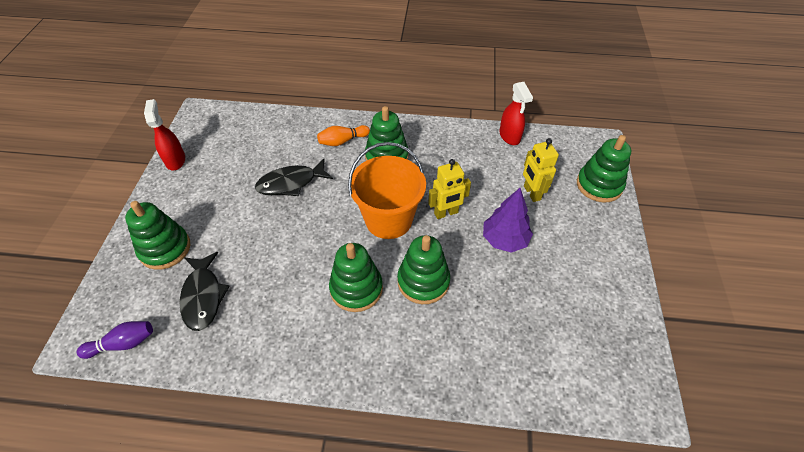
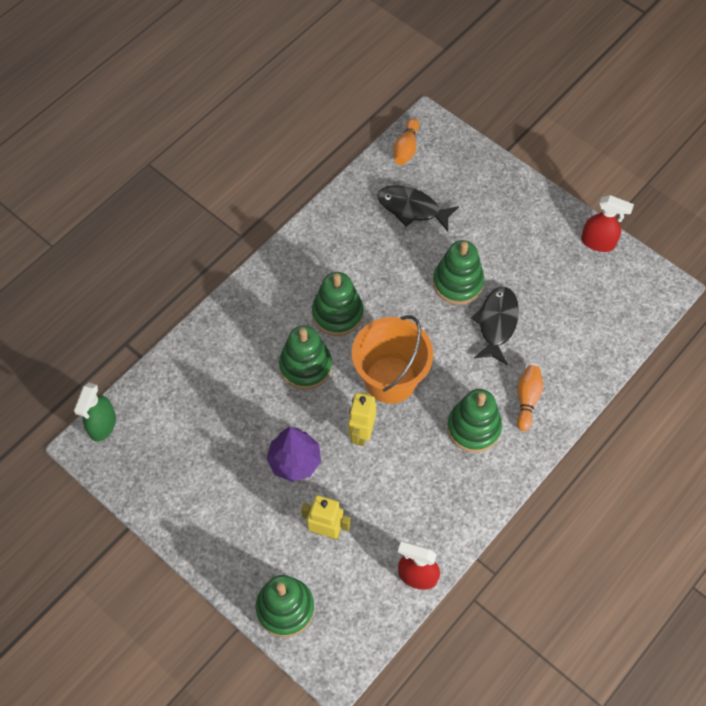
camera: 125 degrees right, 10 degrees up
(123, 344) = (406, 148): purple bowling pin -> orange bowling pin
(165, 249) = (483, 200): green stacking toy -> green stacking toy (458, 283)
(620, 407) = (102, 425): none -> green spray bottle

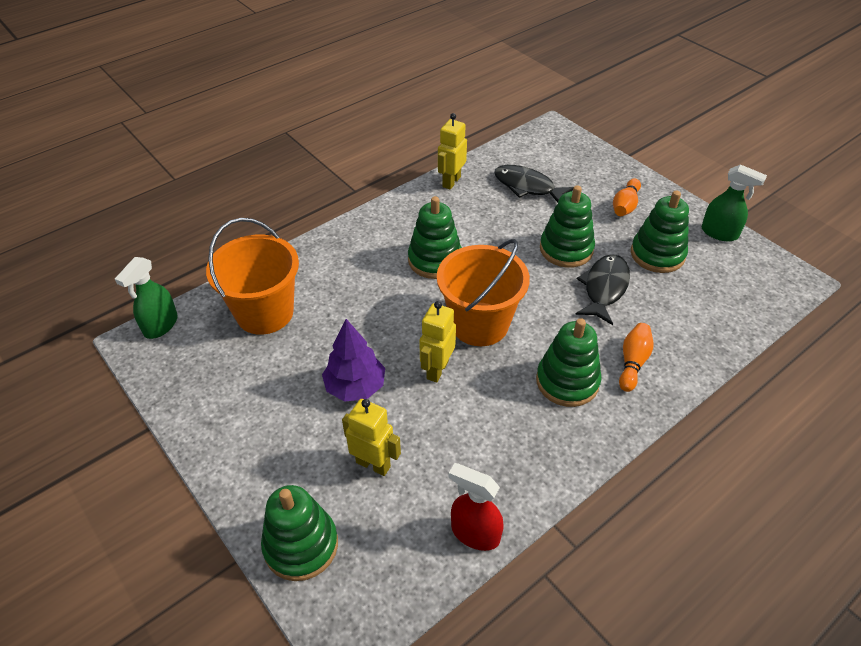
camera: 10 degrees right, 15 degrees down
(194, 397) = (265, 313): none -> orange bucket
(305, 366) = (390, 300): green stacking toy -> green stacking toy (657, 254)
(335, 212) = (451, 182): none -> yellow robot
(406, 148) = (529, 143): orange bowling pin -> orange bowling pin (625, 206)
(598, 242) = (719, 233): red spray bottle -> green spray bottle

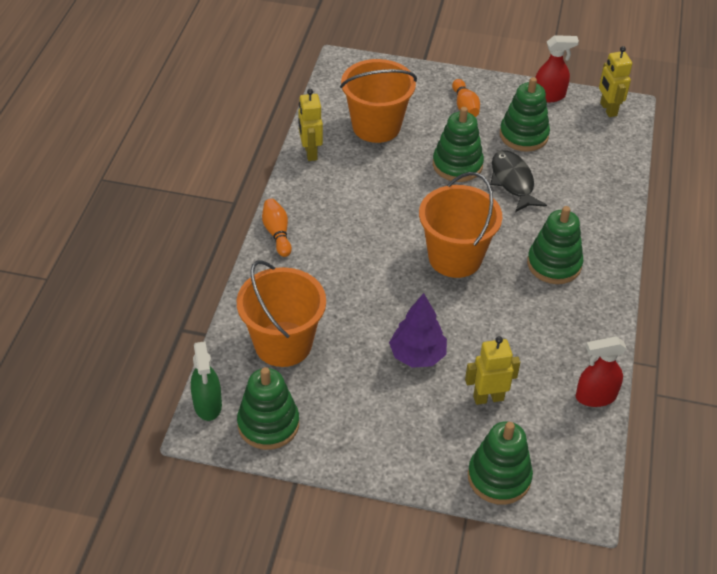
camera: 40 degrees left, 0 degrees up
(435, 260) = (369, 226): green stacking toy -> green stacking toy (268, 424)
(437, 370) = (461, 308): yellow robot -> yellow robot (608, 109)
(527, 187) = (376, 126): black fish -> orange bucket
(633, 362) = (581, 226): orange bowling pin -> orange bowling pin (277, 233)
(719, 233) = (549, 96): green spray bottle -> red spray bottle

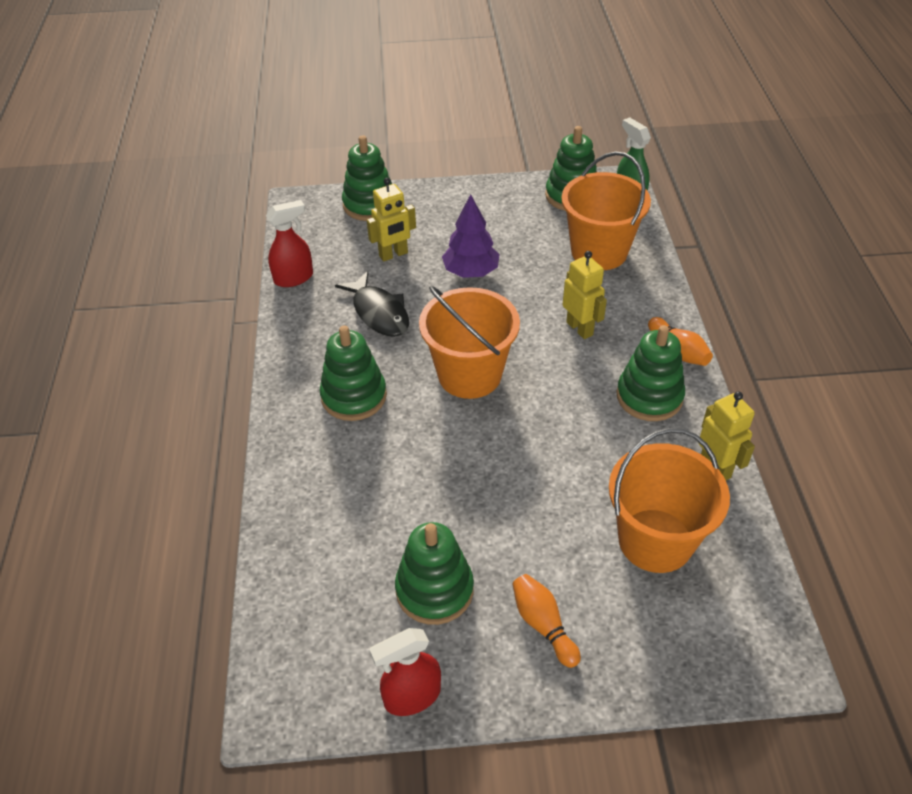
camera: 165 degrees right, 0 degrees up
(457, 165) = (513, 505): green stacking toy -> green stacking toy (649, 396)
(513, 182) = (430, 499): black fish -> black fish (379, 312)
(608, 109) = (306, 694): yellow robot -> yellow robot (580, 328)

